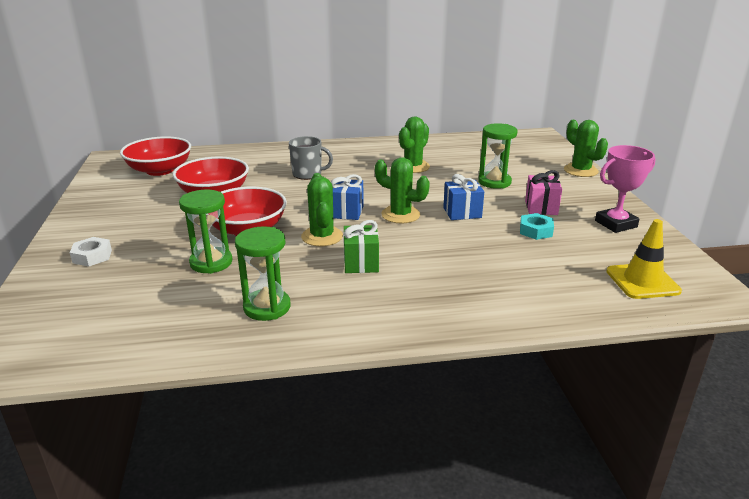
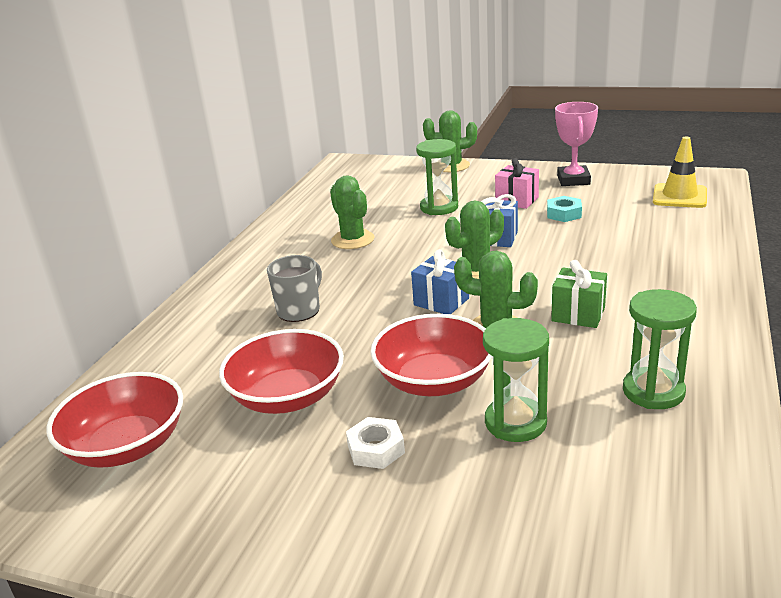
camera: 60 degrees left, 0 degrees up
(92, 256) = (421, 547): white nut -> white nut (376, 449)

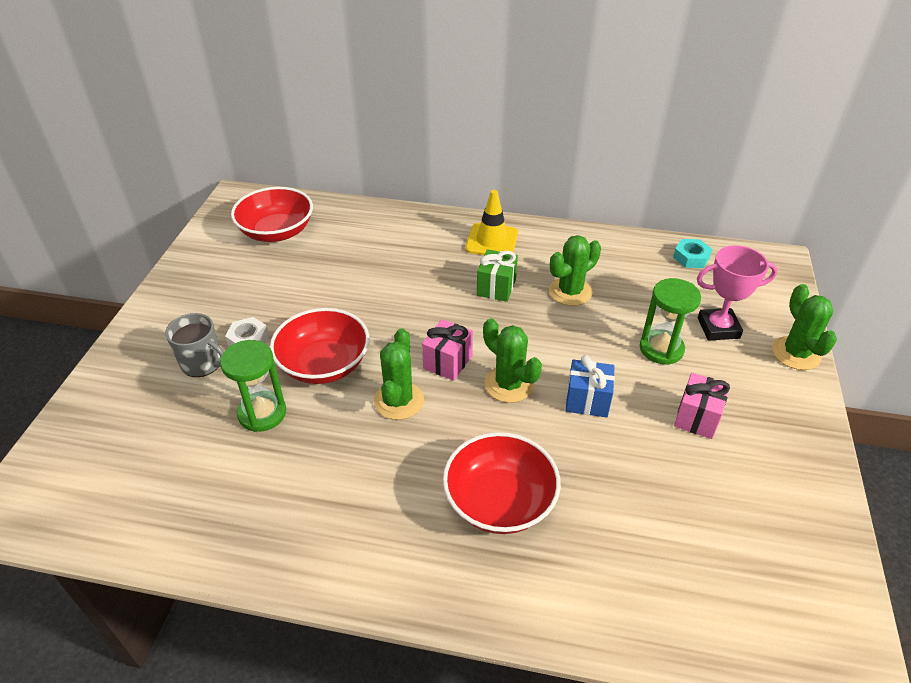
camera: 80 degrees right, 15 degrees up
(287, 397) = (316, 289): red bowl -> red bowl (499, 501)
(299, 310) = (435, 277): grey mug -> grey mug (202, 363)
(441, 302) = (447, 362): blue gift -> pink gift
(564, 214) = (664, 463): turquoise nut -> turquoise nut (691, 257)
(573, 180) = (784, 479): pink trophy -> pink trophy (718, 328)
(578, 314) = (420, 462): green gift -> green gift (496, 287)
(653, 391) = (286, 508): green hourglass -> none
(679, 196) = (755, 606): yellow traffic cone -> yellow traffic cone (492, 241)

